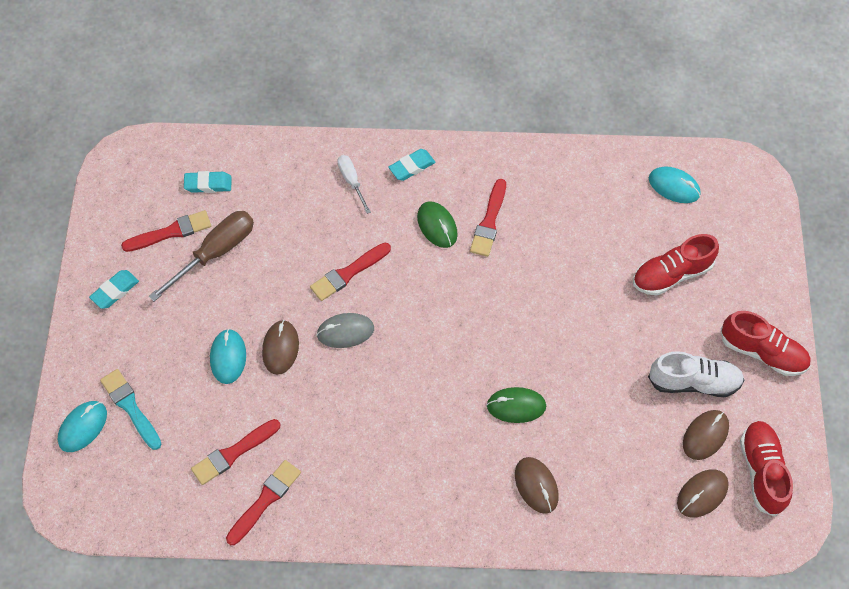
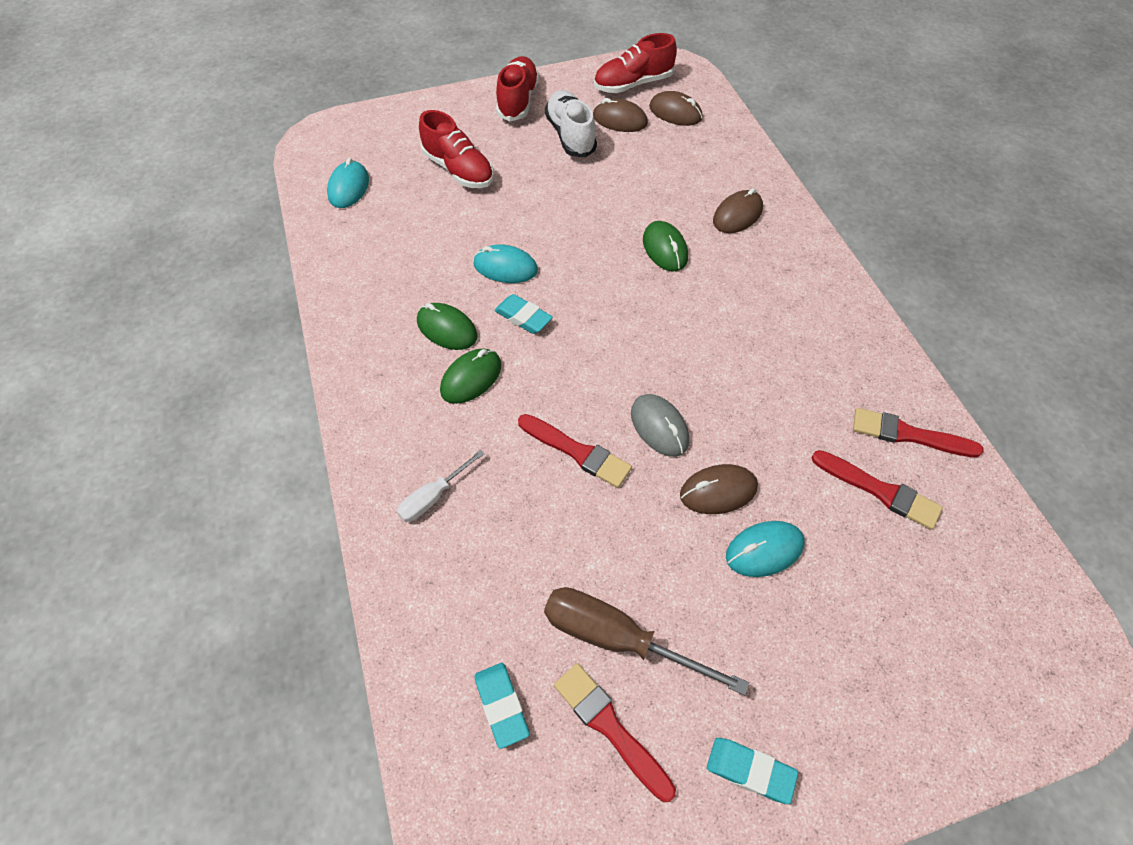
camera: 110 degrees left, 5 degrees down
(83, 427) = (974, 706): turquoise mouse -> turquoise mouse (505, 267)
(130, 407) = (905, 649): turquoise brush -> none
(412, 167) = (389, 432): turquoise eraser -> turquoise eraser (523, 317)
(489, 221) = (447, 329): red brush -> green mouse

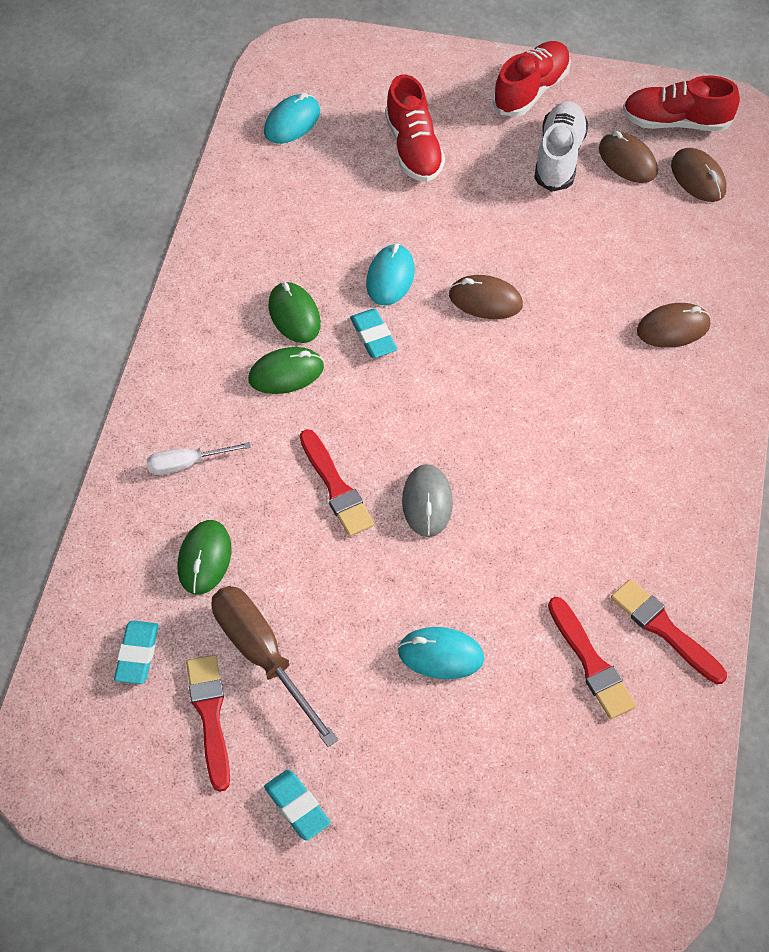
camera: 30 degrees right, 0 degrees up
(505, 267) = (390, 277): turquoise mouse -> turquoise mouse turned 60 degrees clockwise
(665, 249) = (565, 330): green mouse -> green mouse (204, 559)
(718, 491) = (438, 585): brown mouse -> brown mouse (485, 300)

